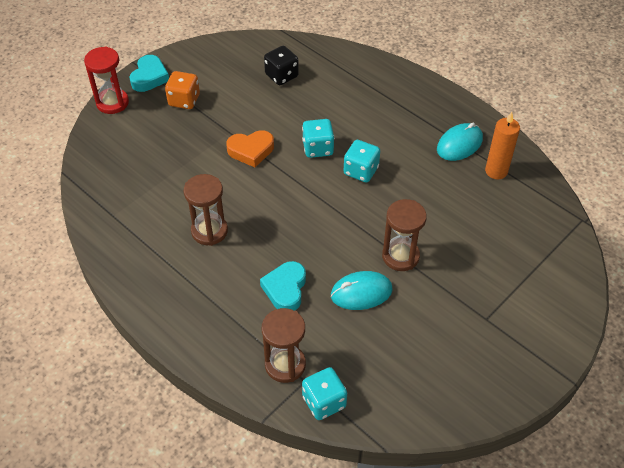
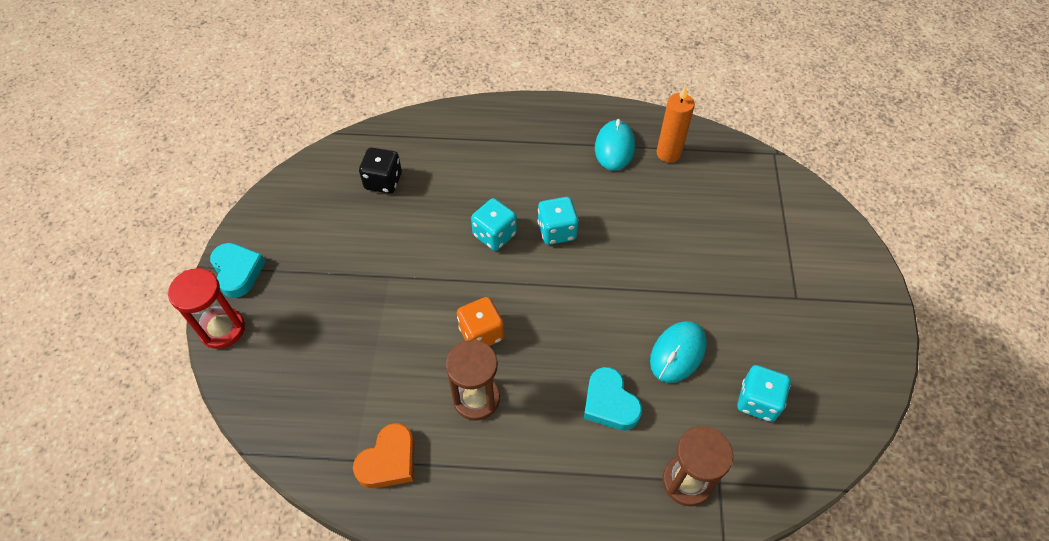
camera: 40 degrees left, 5 degrees up
(184, 100) = (305, 273): orange dice -> orange dice (481, 333)
(251, 150) = (432, 281): orange heart -> orange heart (389, 461)
(324, 402) = (756, 489): turquoise dice -> turquoise dice (758, 401)
(400, 256) = (674, 291): brown hourglass -> none

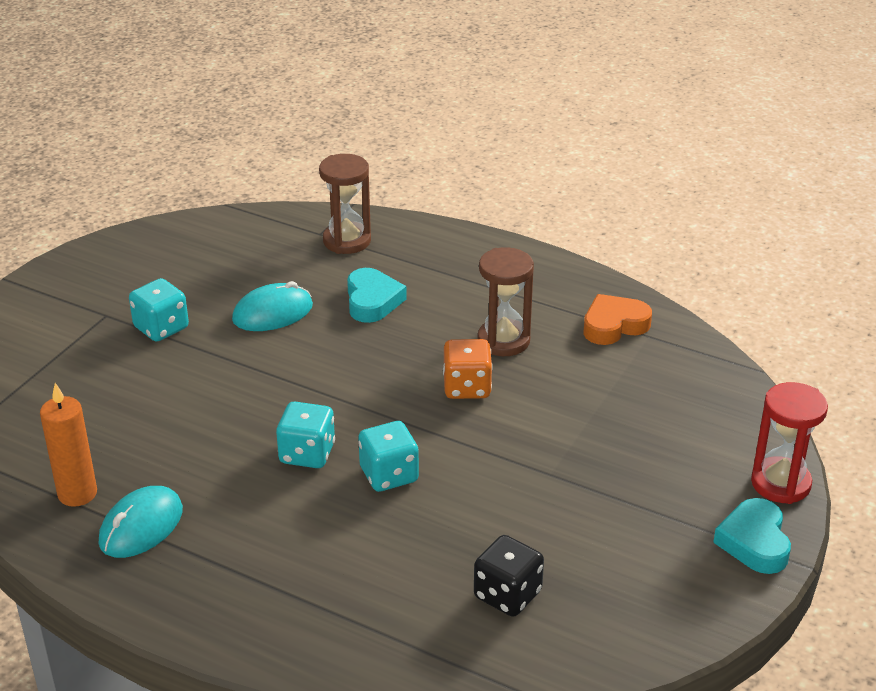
camera: 155 degrees left, 20 degrees down
(758, 401) = (233, 263): turquoise dice -> turquoise dice (161, 328)

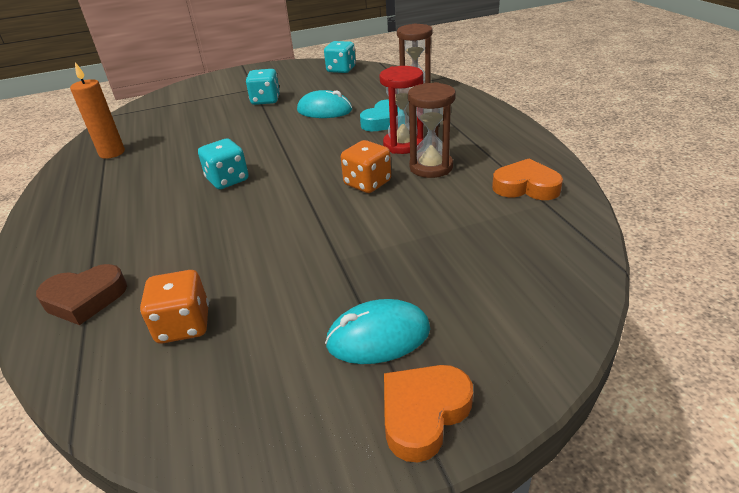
camera: 45 degrees right, 0 degrees up
(141, 526) = (105, 178): turquoise mouse -> turquoise mouse (378, 336)
(378, 632) = (85, 299): none -> brown heart
(389, 475) = (246, 210): turquoise dice -> turquoise dice (341, 70)
(507, 595) = (184, 325): black dice -> orange dice
(754, 542) = (423, 413): turquoise heart -> orange heart
(780, 483) = (522, 374): red hourglass -> red hourglass (403, 145)

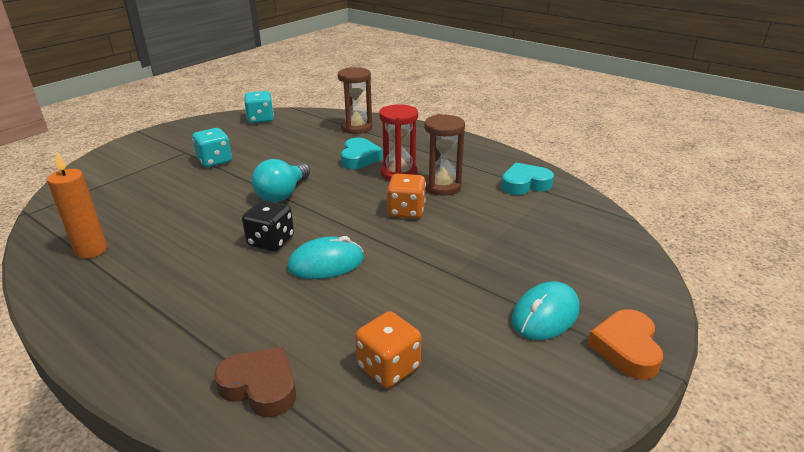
camera: 35 degrees left, 5 degrees down
(85, 299) = (260, 386): brown heart -> brown heart turned 105 degrees counterclockwise
(227, 180) = (271, 241): turquoise dice -> black dice
(283, 140) = (283, 194): none -> turquoise light bulb
(324, 110) = (291, 159): turquoise mouse -> turquoise mouse (326, 263)
(526, 187) = (525, 184): orange heart -> turquoise heart

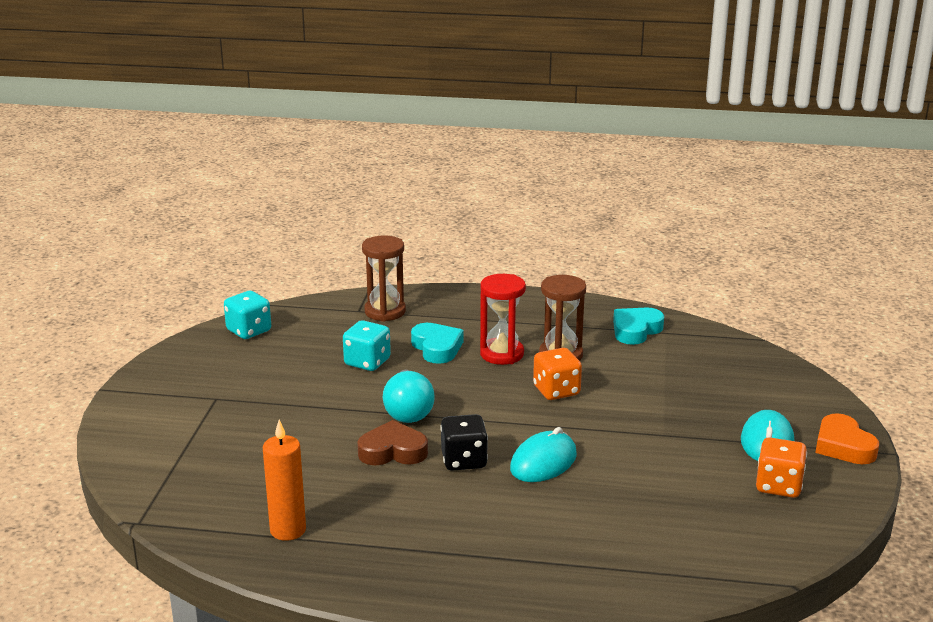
camera: 30 degrees left, 5 degrees down
(215, 161) = (272, 398): turquoise dice -> turquoise dice (367, 362)
(260, 386) = (615, 569): brown heart -> brown heart (393, 451)
(388, 367) = (694, 520): orange dice -> orange dice (778, 486)

